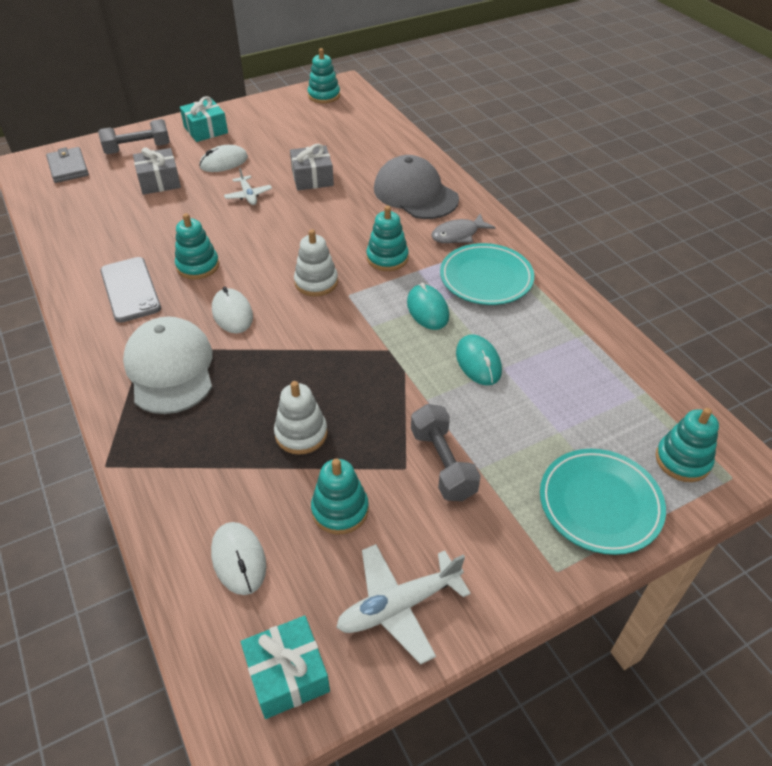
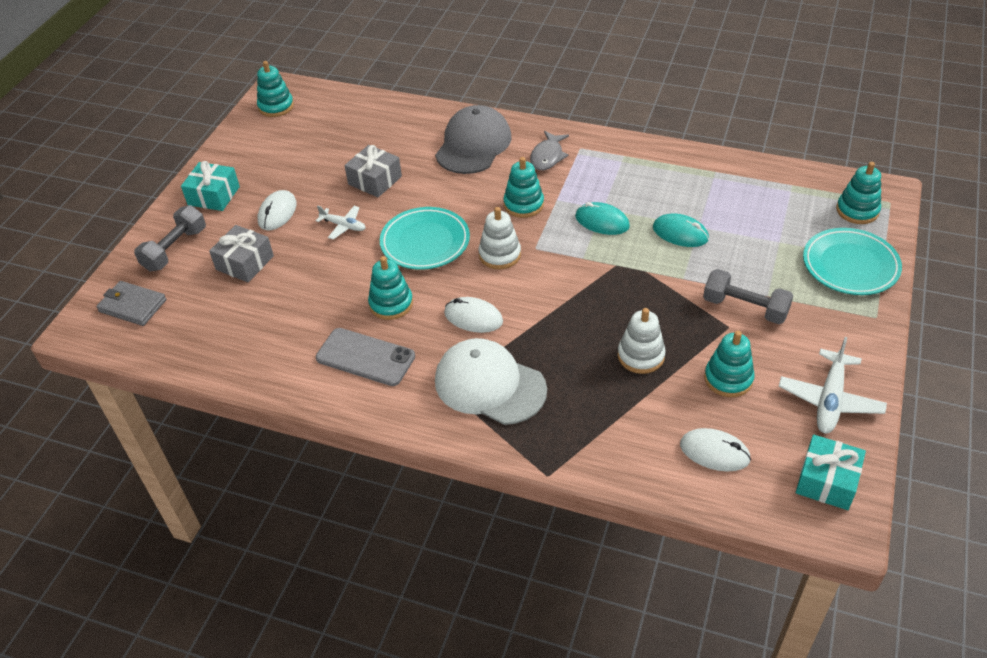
camera: 40 degrees left, 0 degrees up
(415, 194) = (473, 145): grey cap -> grey cap turned 105 degrees clockwise
(486, 278) = (608, 175): turquoise plate -> turquoise plate (425, 242)

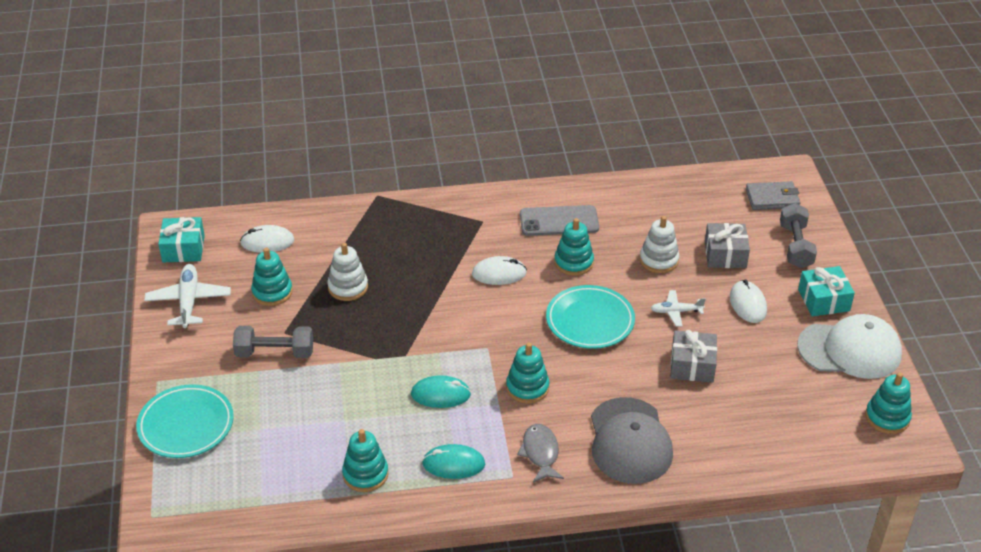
camera: 150 degrees right, 5 degrees down
(489, 385) = (452, 232): white cap -> white cap (850, 350)
(500, 255) = (515, 331): white stacking toy -> white stacking toy (659, 260)
(680, 233) = (359, 406): turquoise mouse -> turquoise mouse (453, 464)
(857, 210) = (186, 493): turquoise stacking toy -> turquoise stacking toy (365, 474)

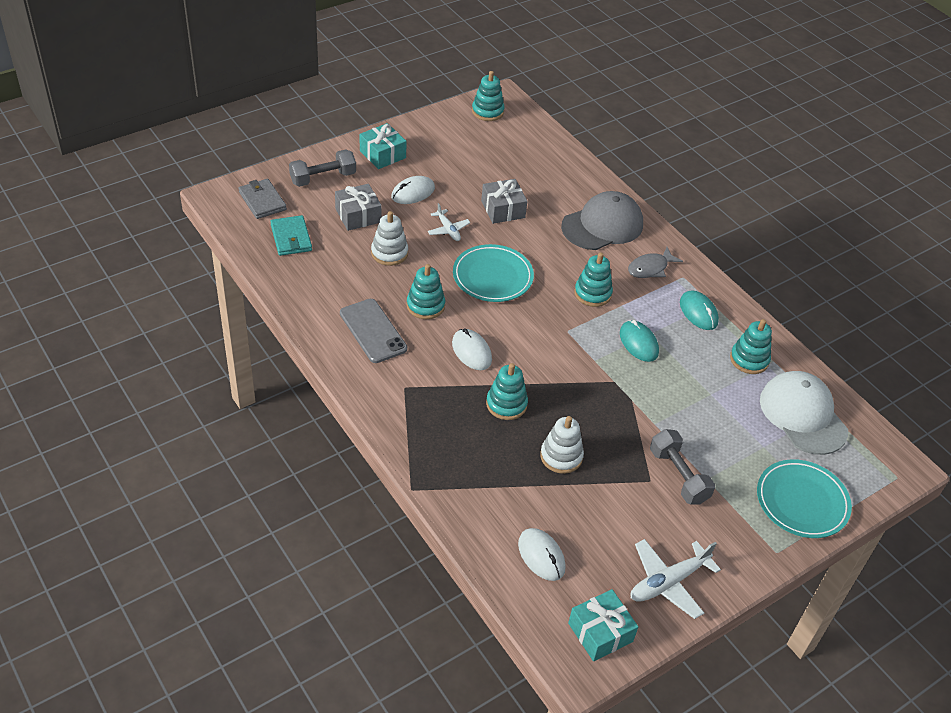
camera: 120 degrees left, 5 degrees up
(272, 292) = (608, 515): turquoise stacking toy -> turquoise stacking toy (506, 404)
(709, 203) = (291, 238): none -> turquoise wallet
(850, 350) = (431, 135): white cap -> white cap (802, 415)

